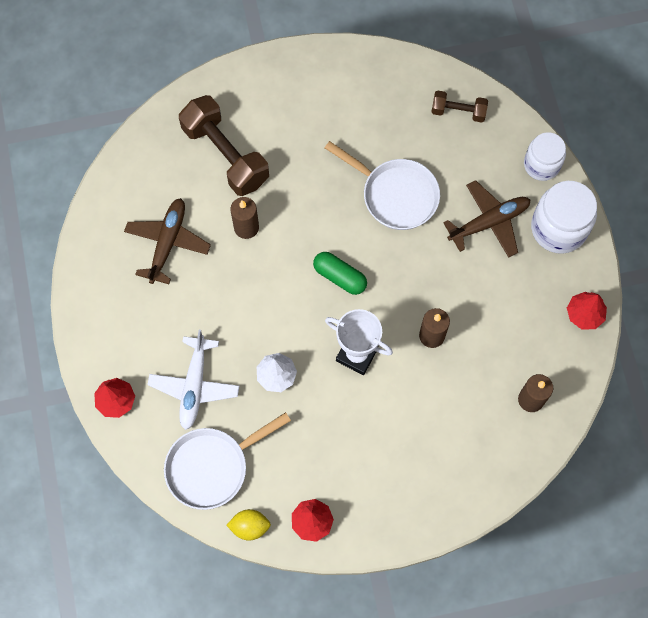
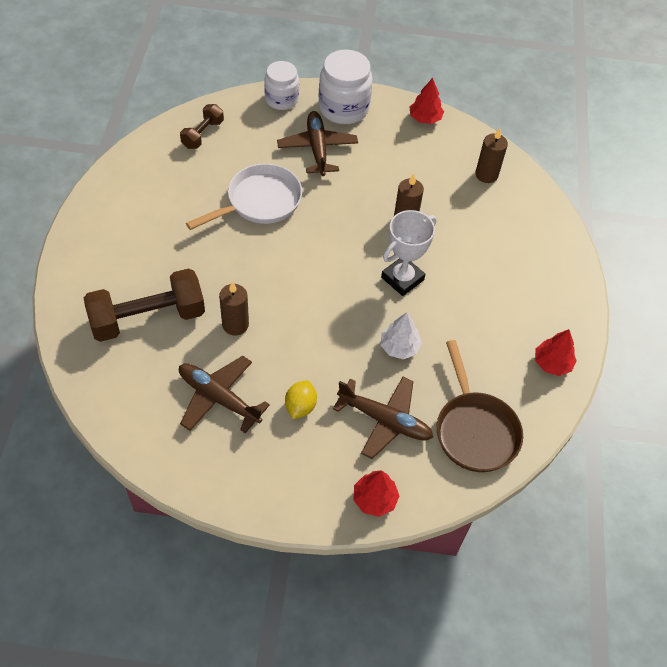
camera: 75 degrees left, 15 degrees down
(194, 386) = (385, 420): white plane -> brown plane
(212, 467) = (475, 430): white pan -> brown pan
(250, 526) = (544, 416): yellow lemon -> yellow lemon (300, 406)
(340, 277) = (321, 267): green capsule -> none

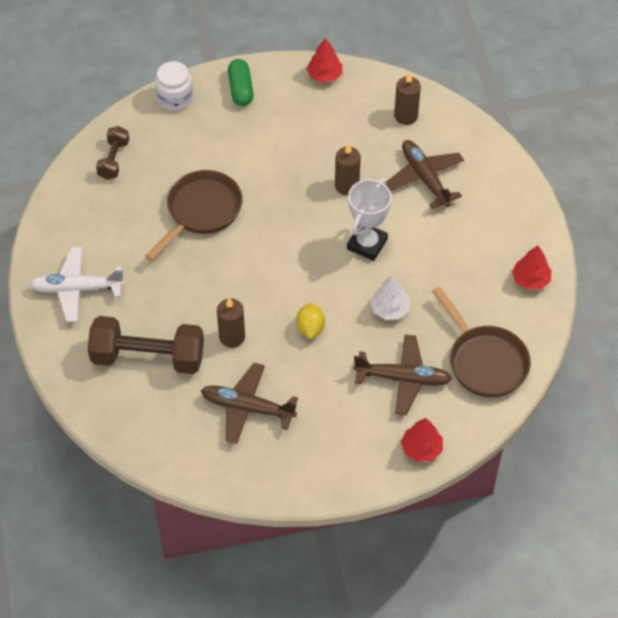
camera: 15 degrees left, 0 degrees up
(114, 235) = (77, 289): none -> white plane
(148, 318) = (148, 357): brown dumbbell -> brown dumbbell turned 45 degrees clockwise
(260, 202) = (201, 211): white pan -> brown pan
(300, 406) = (323, 391): yellow lemon -> yellow lemon (310, 328)
(317, 148) = (233, 140): brown plane -> brown plane (424, 178)
(343, 108) = (240, 89): white jar -> green capsule

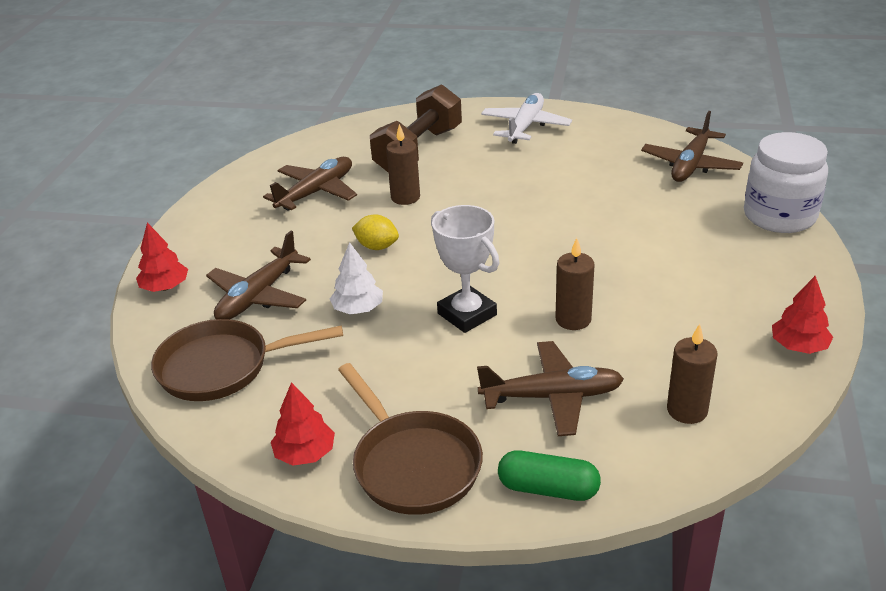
camera: 115 degrees right, 20 degrees down
(114, 160) = (690, 165): brown dumbbell -> brown plane
(175, 99) = (779, 216): white jar -> white jar, size x1.51
(201, 211) = (587, 206): brown pan -> brown pan (413, 464)
(240, 89) = (785, 267): green capsule -> green capsule (548, 488)

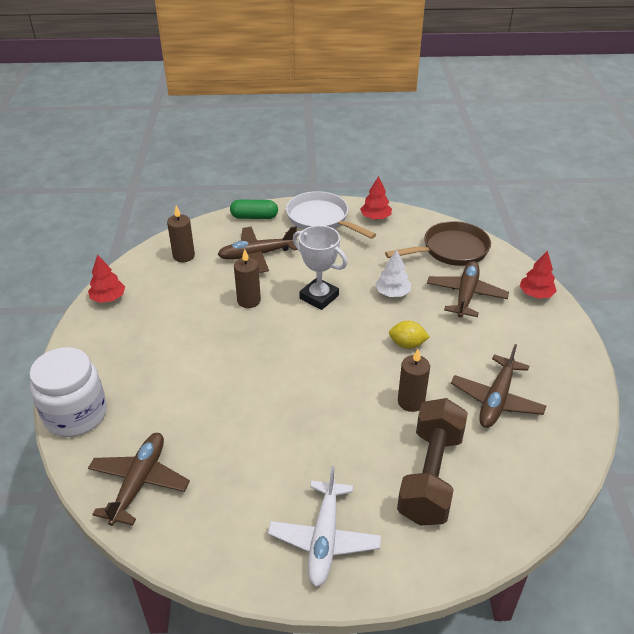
camera: 165 degrees right, 5 degrees up
(413, 464) = (321, 219): brown pan -> white pan

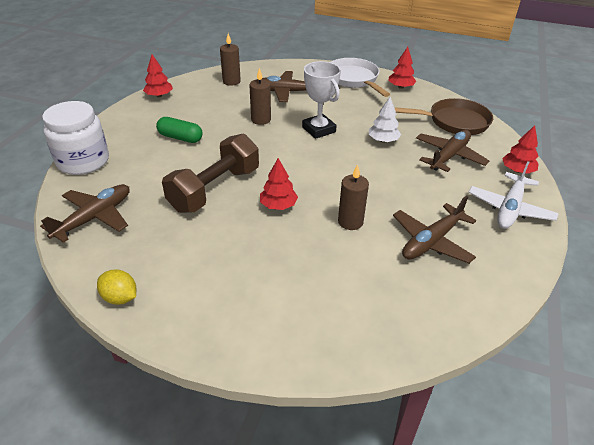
camera: 20 degrees right, 0 degrees up
(254, 217) = (301, 68): green capsule -> green capsule (180, 138)
(324, 539) = (208, 303): white plane -> white plane (509, 208)
(329, 404) = (278, 205): none -> red tree
(407, 344) = (373, 179): yellow lemon -> yellow lemon (120, 298)
(430, 476) = (333, 283): brown dumbbell -> brown dumbbell (215, 189)

